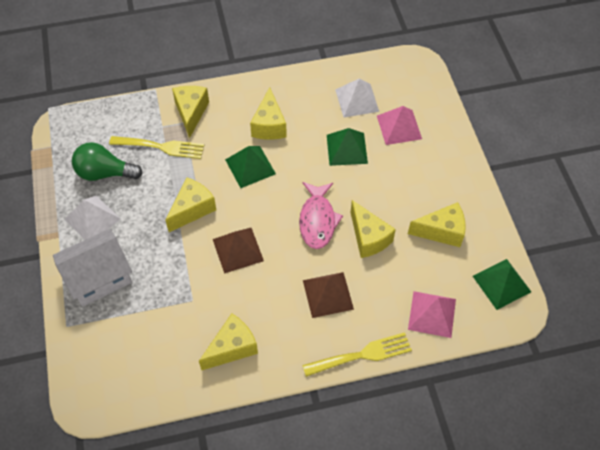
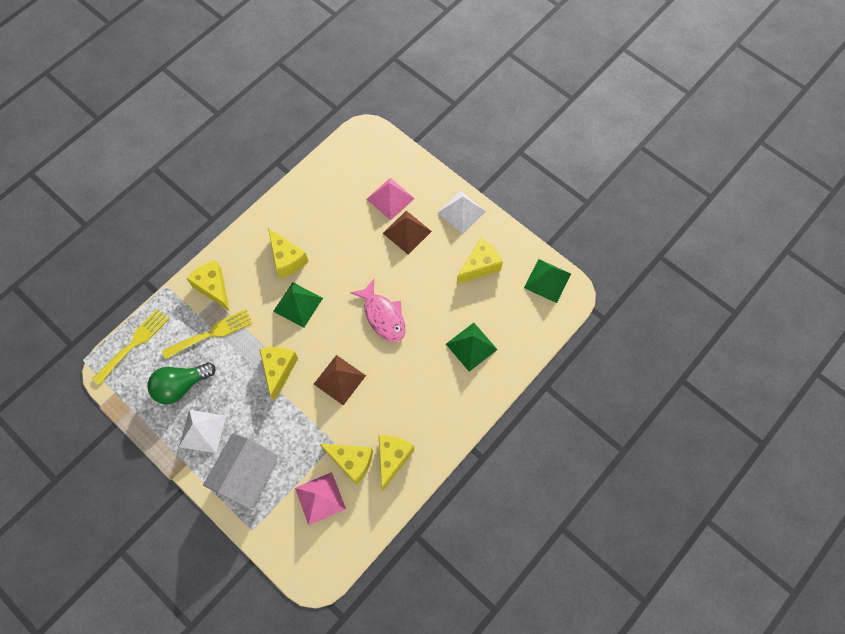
camera: 35 degrees left, 10 degrees up
(327, 294) = (432, 370): brown pyramid -> brown pyramid (407, 232)
(347, 149) = (363, 242): green pyramid -> green pyramid (471, 346)
(357, 100) = (341, 194): white pyramid -> white pyramid (461, 212)
(362, 355) = (488, 399): yellow fork -> yellow fork (134, 343)
(368, 238) = (430, 305): yellow cheese -> yellow cheese (351, 462)
(432, 314) = (515, 335): pink pyramid -> pink pyramid (320, 498)

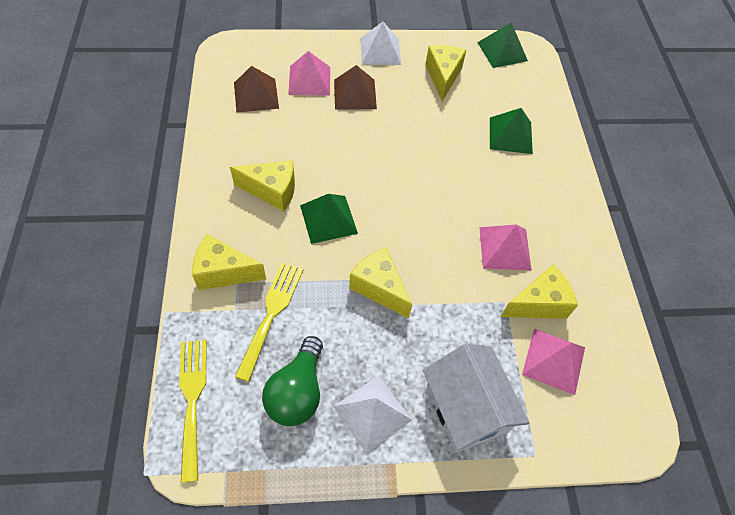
camera: 50 degrees left, 10 degrees down
(339, 379) = (442, 247): brown pyramid -> brown pyramid (256, 95)
(373, 413) = (505, 248): none -> pink pyramid
(383, 316) = (415, 168): pink fish -> none
(392, 458) = (565, 269): yellow cheese -> none

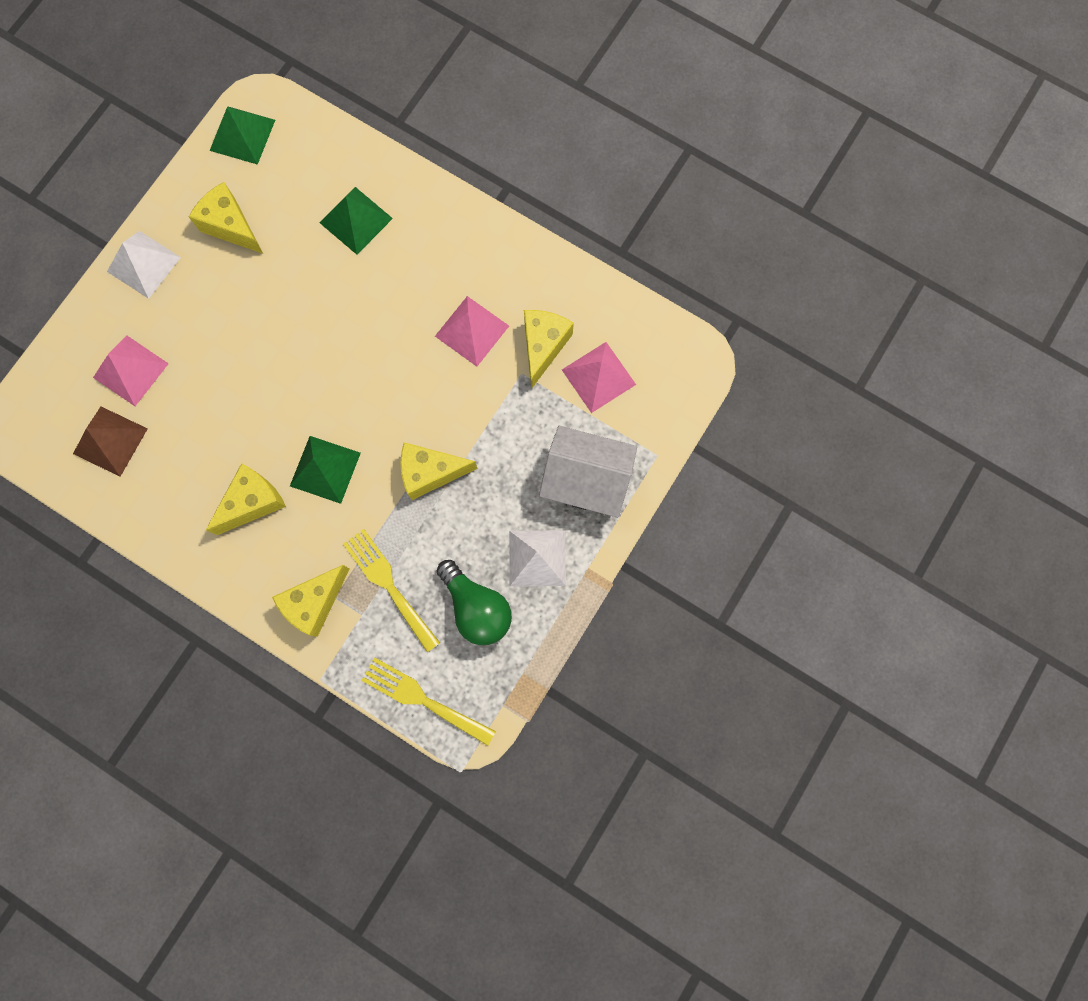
camera: 50 degrees left, 20 degrees up
(355, 94) = (186, 336): brown pyramid -> none

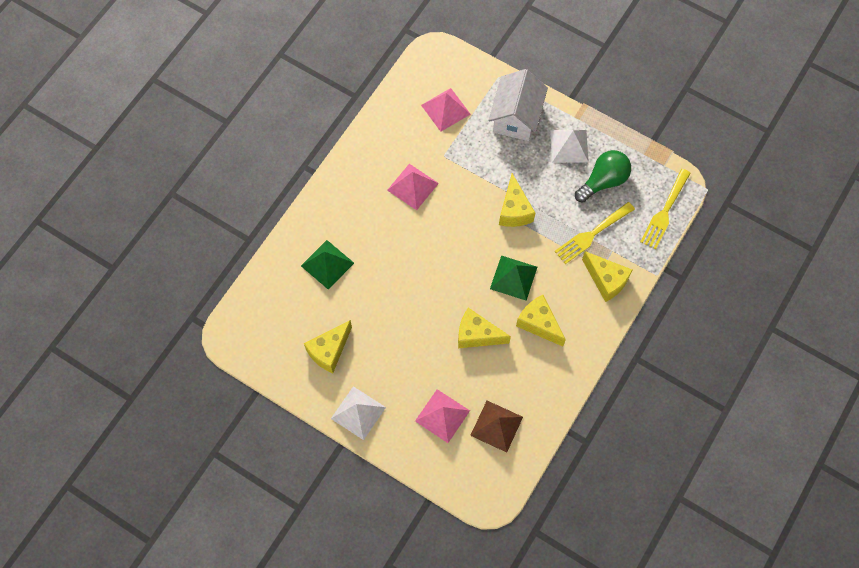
camera: 90 degrees left, 10 degrees down
(242, 135) = (254, 347): green pyramid -> none
(543, 346) = (424, 142): yellow cheese -> yellow cheese (476, 335)

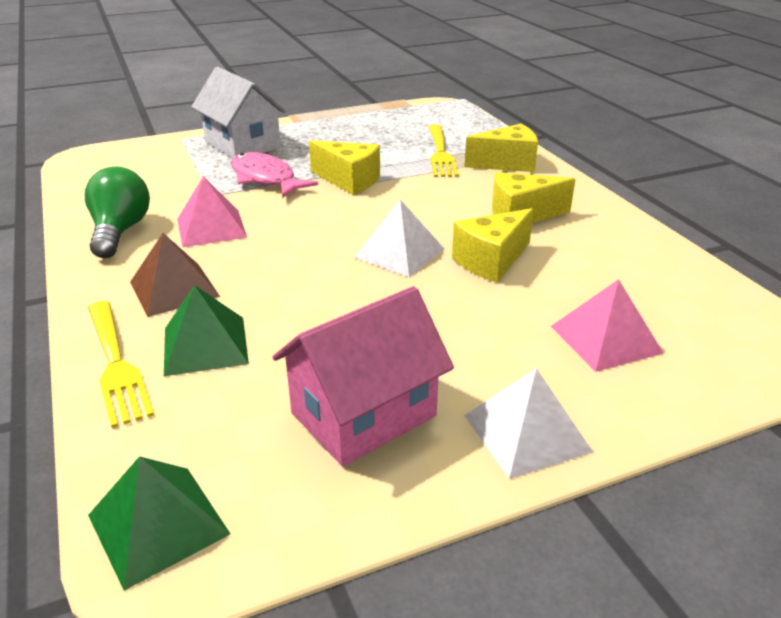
camera: 55 degrees left, 35 degrees down
(329, 351) = (363, 414): yellow cheese -> pink house
(445, 109) = (158, 174): pink pyramid -> none
(482, 167) = (265, 179): none -> pink fish
(496, 426) = (660, 297): brown pyramid -> brown pyramid (174, 289)
(513, 277) = (437, 209): green pyramid -> green pyramid (158, 524)
(569, 146) = (321, 133): white pyramid -> white pyramid (399, 253)
(603, 181) = (387, 131): green light bulb -> green light bulb (120, 231)
(664, 212) = (463, 118): yellow fork -> yellow fork (116, 365)

